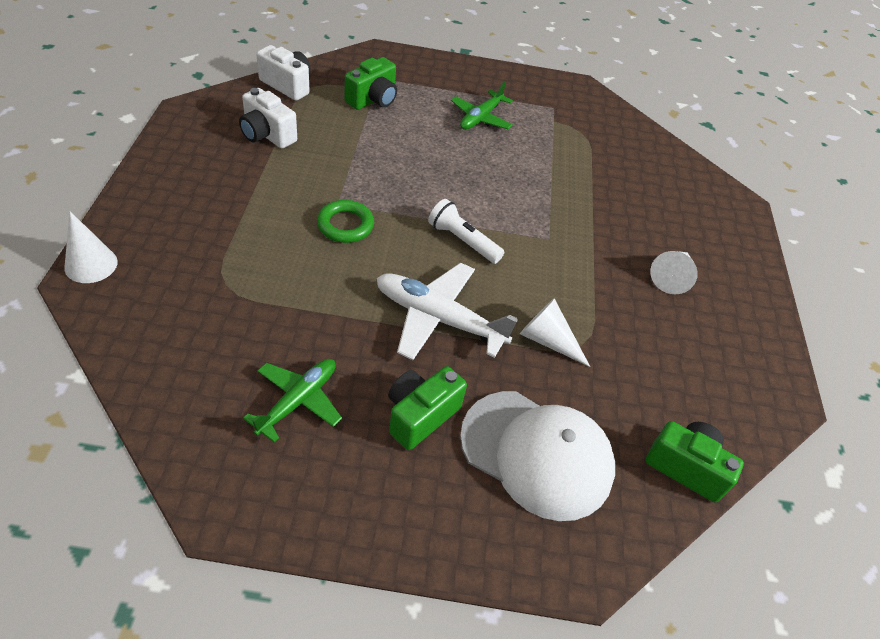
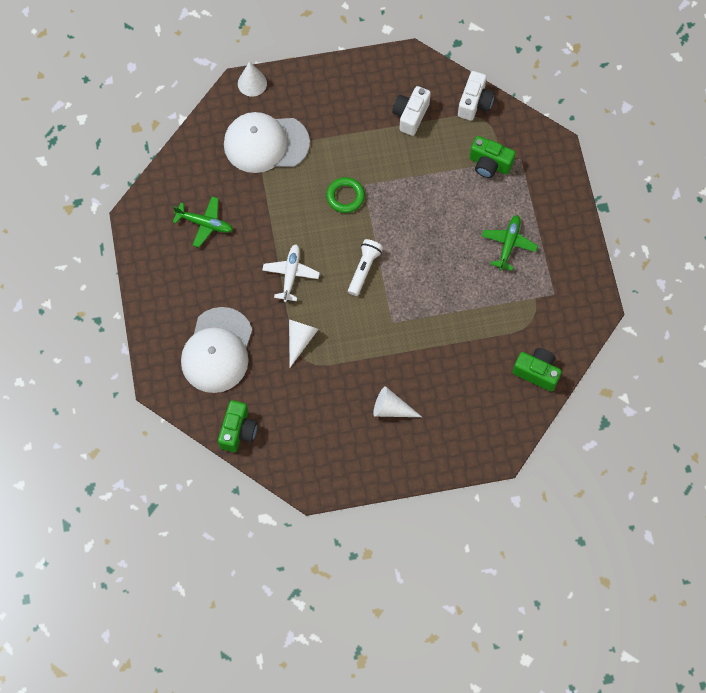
camera: 80 degrees right, 20 degrees up
(206, 280) = (266, 143): none -> white cap
(420, 415) = (219, 285): green camera -> green camera (537, 372)
(438, 318) = (291, 274): white plane -> white plane, size x0.66
(480, 118) = (508, 244): green plane -> green plane turned 90 degrees clockwise

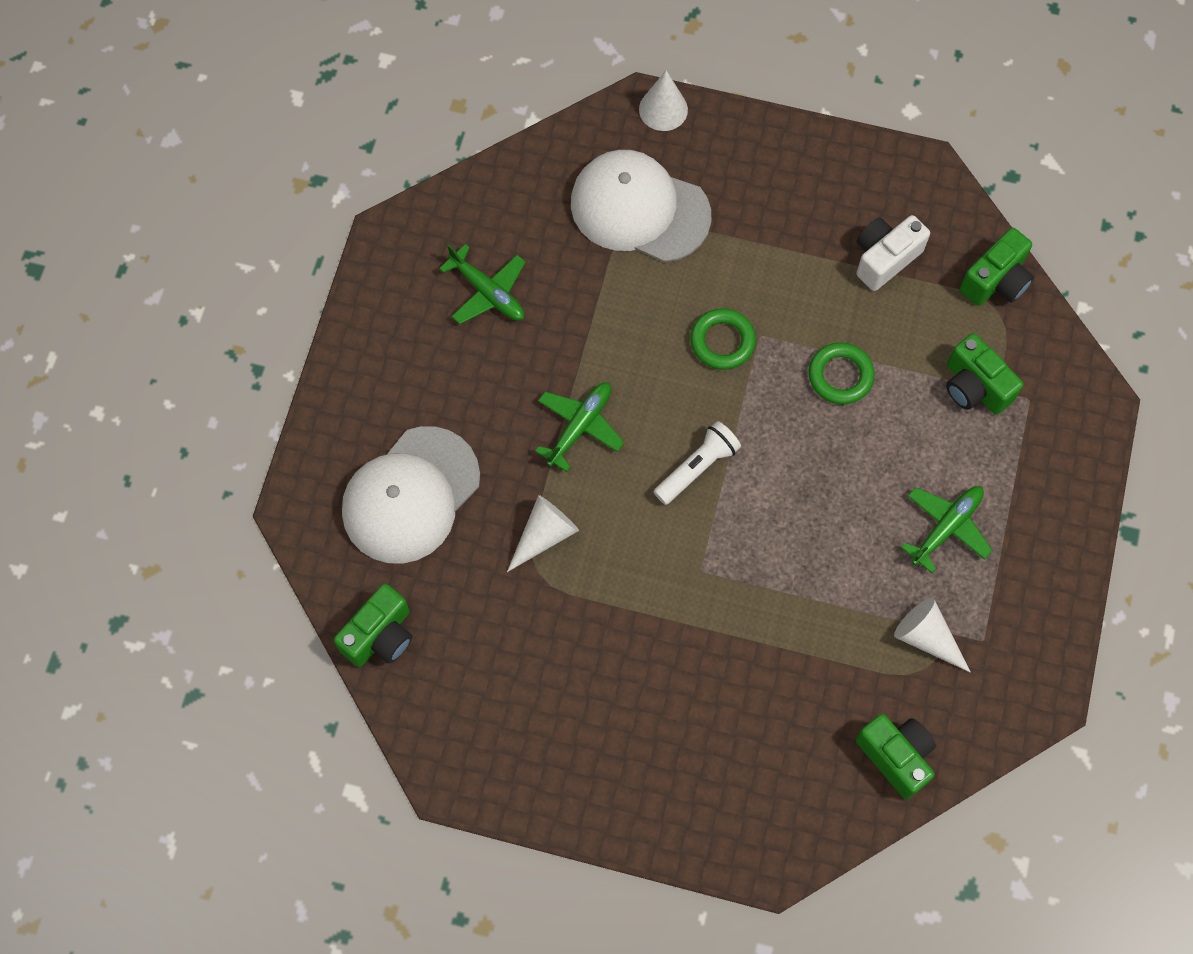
camera: 25 degrees right, 0 degrees up
(291, 274) = (580, 426): white plane -> green plane
(391, 409) = (634, 709): white cone -> white cone (926, 638)
(416, 188) = (840, 376): none -> green ring
(474, 103) = (996, 281): white camera -> green camera

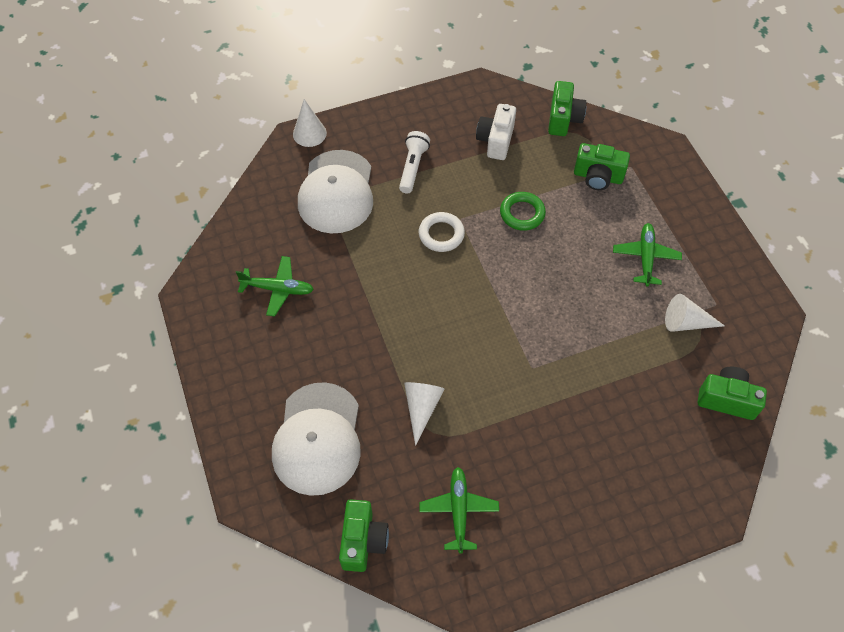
camera: 35 degrees left, 10 degrees down
(580, 426) = (394, 331): green plane -> green plane (458, 511)
(639, 209) = (336, 192): white cap -> white cap turned 75 degrees counterclockwise
(697, 467) = (482, 311): white flashlight -> white flashlight (413, 167)
(722, 341) = (441, 234): green ring -> white ring

